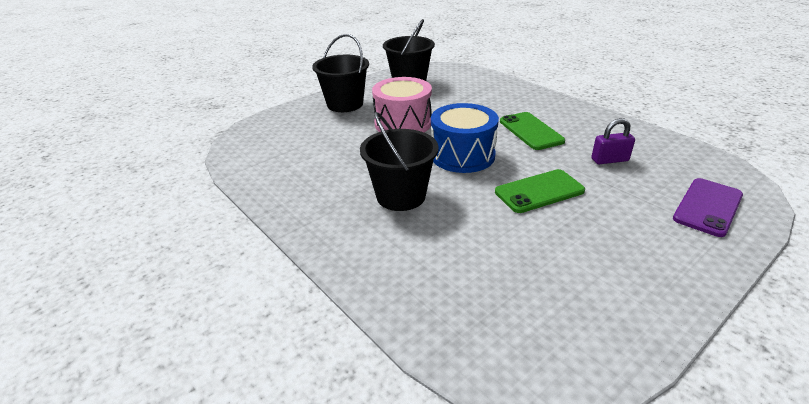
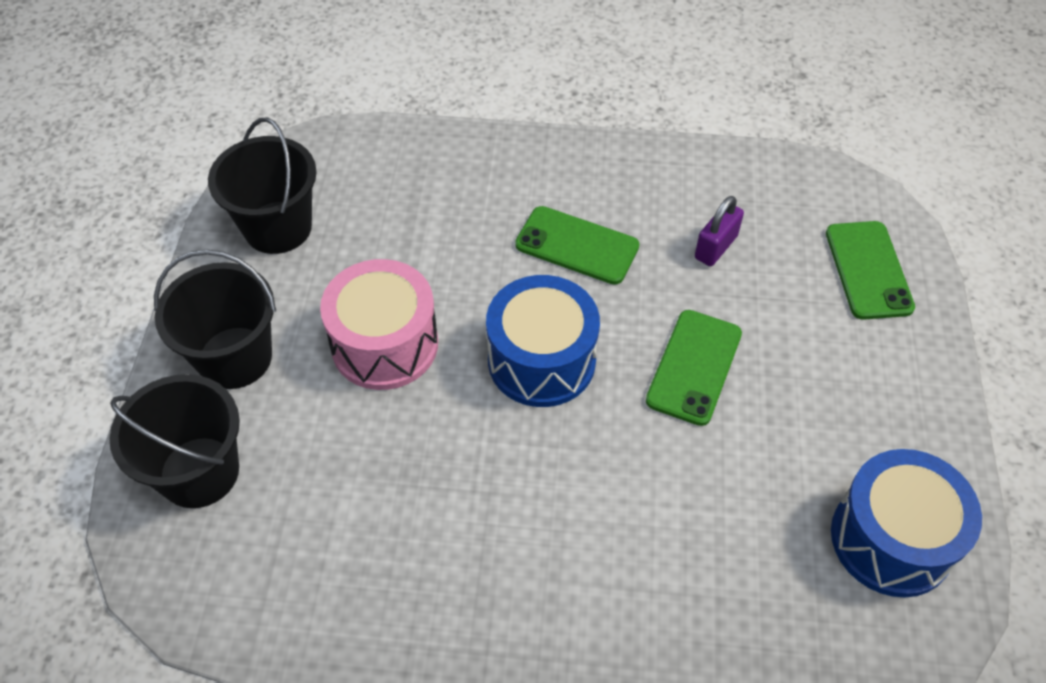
camera: 45 degrees left, 20 degrees up
(401, 196) = (548, 501): black bucket -> black bucket (199, 472)
(578, 318) = (891, 539): none -> blue drum
(708, 207) = (868, 270): purple phone -> green phone

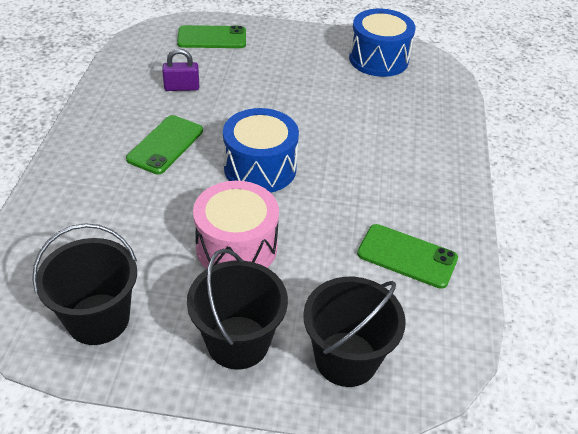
camera: 90 degrees left, 10 degrees down
(694, 367) = (271, 106): green phone -> green phone (407, 256)
(715, 247) = (182, 87): purple padlock -> purple padlock turned 45 degrees counterclockwise

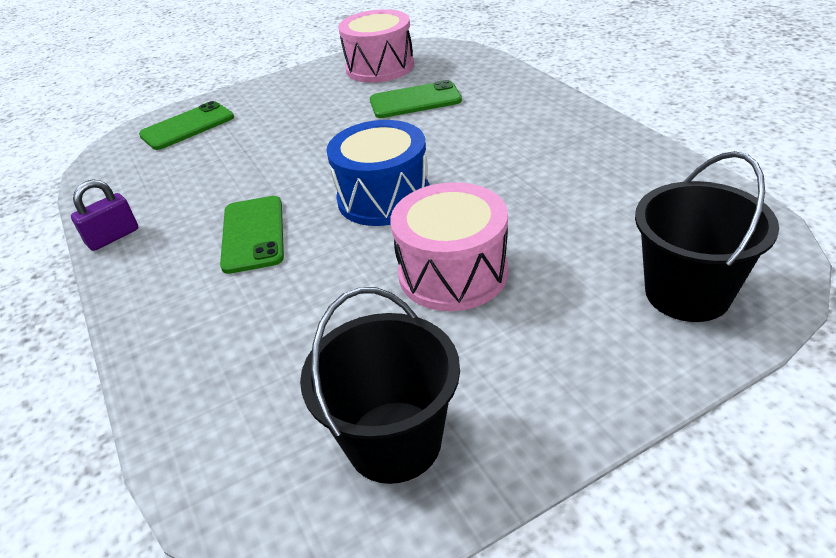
camera: 30 degrees left, 5 degrees down
(182, 87) = (206, 179): purple padlock -> purple padlock (113, 237)
(238, 342) = (574, 351): black bucket -> none
(378, 59) = (380, 67): blue drum -> pink drum
(407, 256) = (614, 184): green phone -> green phone (415, 101)

